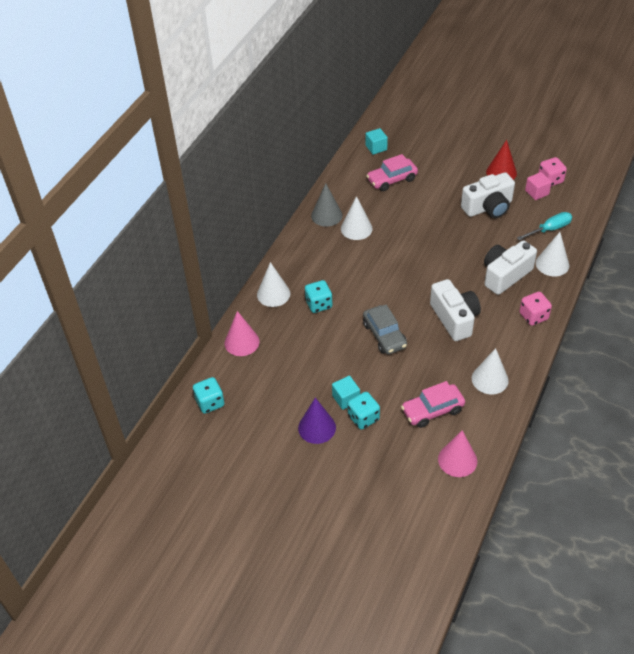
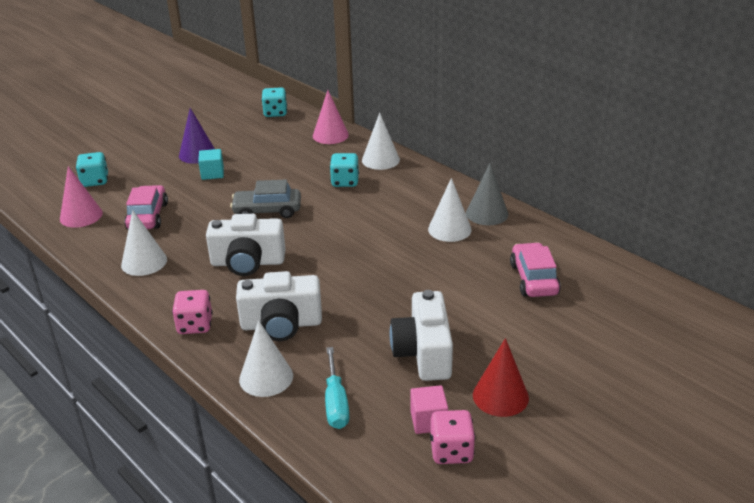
camera: 110 degrees right, 15 degrees down
(363, 418) = (182, 178): turquoise dice -> turquoise dice (95, 181)
(376, 148) = (616, 282): turquoise cube -> none
(505, 275) = (281, 324): white camera -> white camera turned 105 degrees clockwise

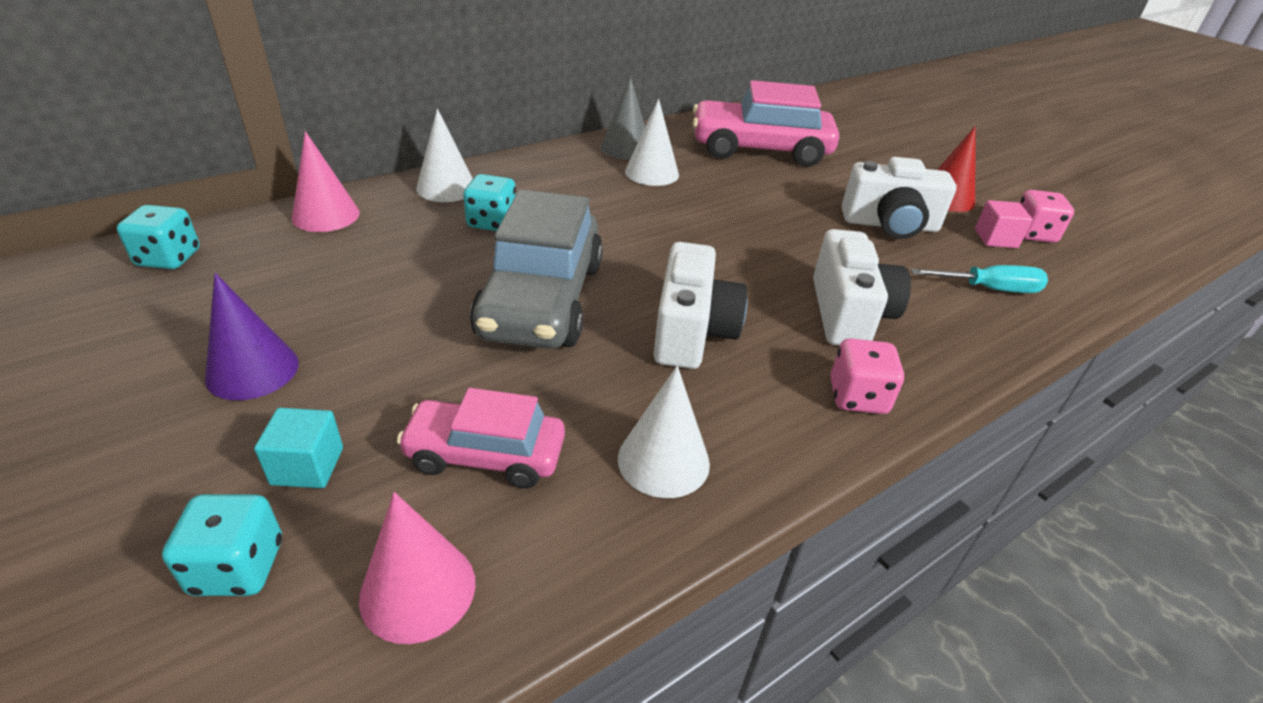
camera: 85 degrees left, 5 degrees up
(212, 173) = (361, 353): turquoise cube -> turquoise cube (307, 466)
(266, 377) = (960, 336): white cone -> none
(267, 211) = (542, 300): grey car -> grey car, size x1.71
(533, 279) = (760, 150): pink car -> pink car, size x1.71

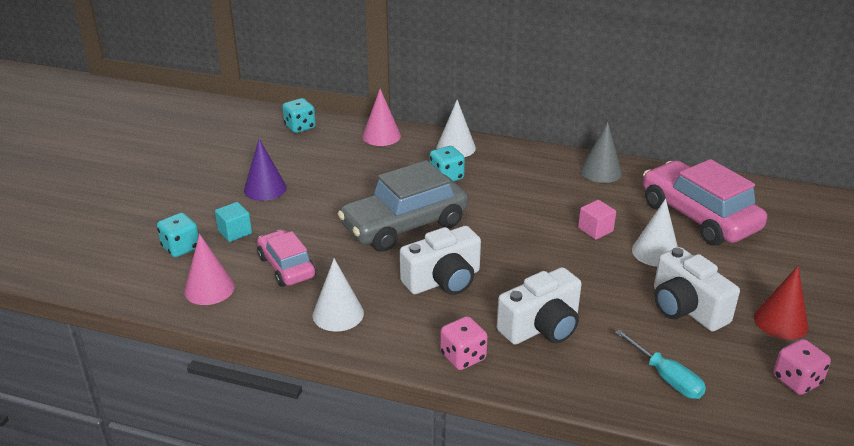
camera: 55 degrees right, 5 degrees down
(652, 173) = (586, 194): white cone -> white cone (655, 252)
(995, 239) = (753, 363): pink cube -> pink cube (595, 230)

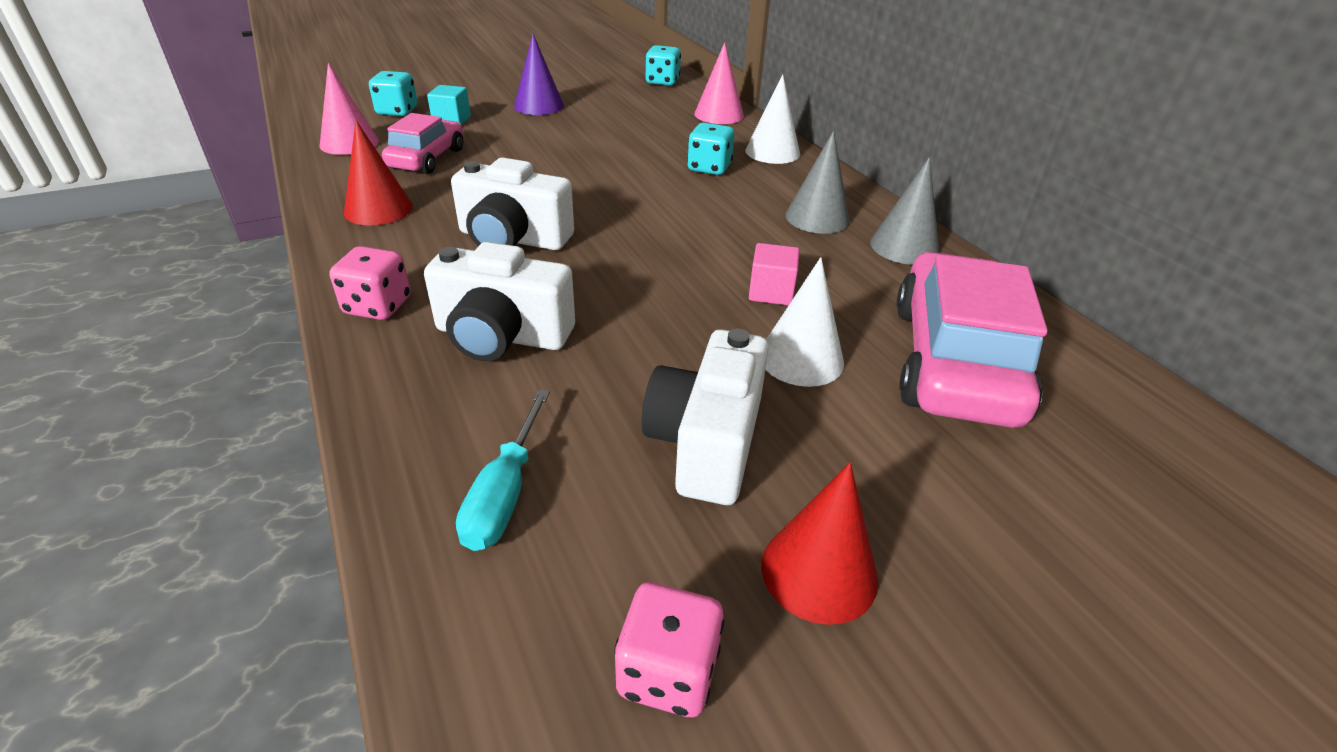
camera: 45 degrees right, 5 degrees up
(338, 314) = (378, 209): white cone -> red cone
(404, 225) = (583, 182): grey car -> none
(544, 177) = (817, 217): none -> grey cone

